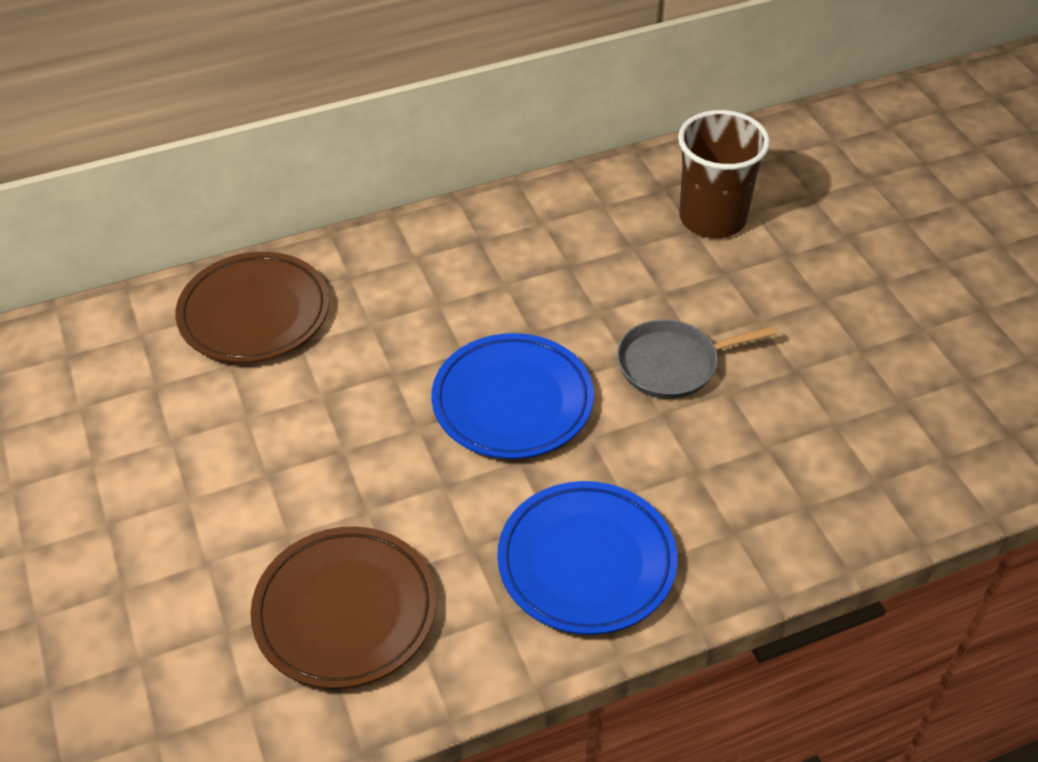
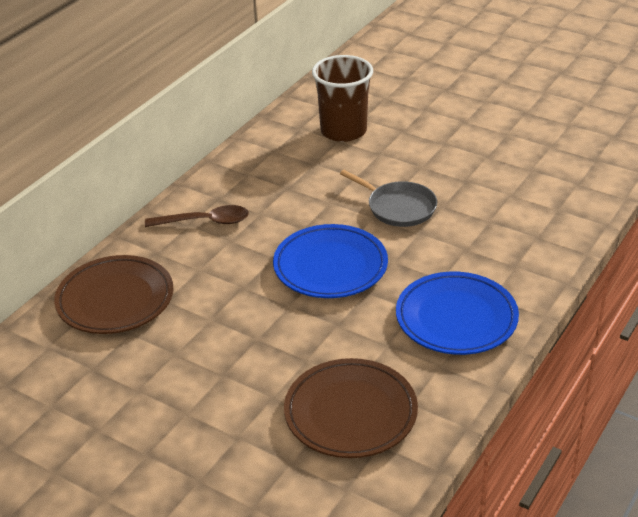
camera: 35 degrees left, 10 degrees down
(436, 263) = (205, 222): none -> brown spoon
(672, 364) = (398, 207): grey pan -> grey pan turned 90 degrees counterclockwise

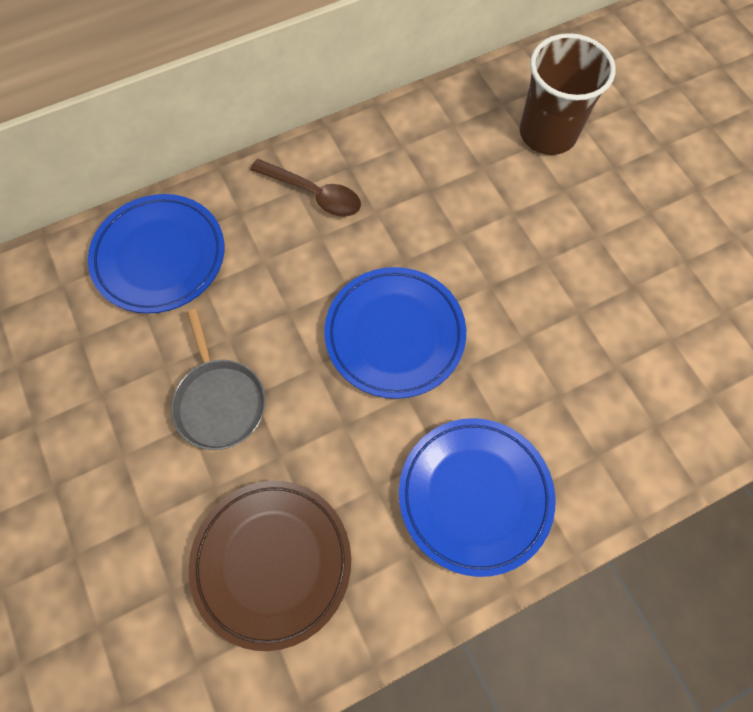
camera: 30 degrees right, 30 degrees up
(115, 300) = (160, 257): brown plate -> blue plate
(398, 207) = (528, 287): grey pan -> grey pan (219, 401)

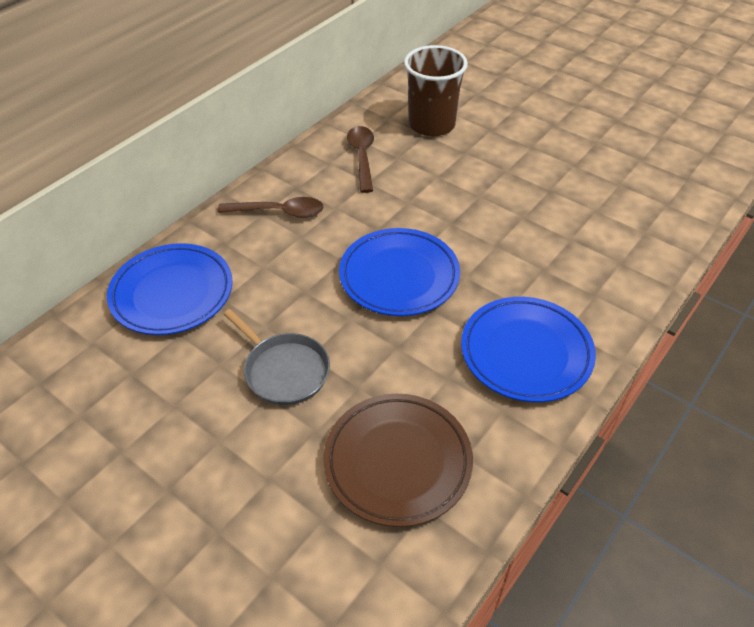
camera: 25 degrees left, 20 degrees down
(442, 151) = (362, 157): none -> brown spoon

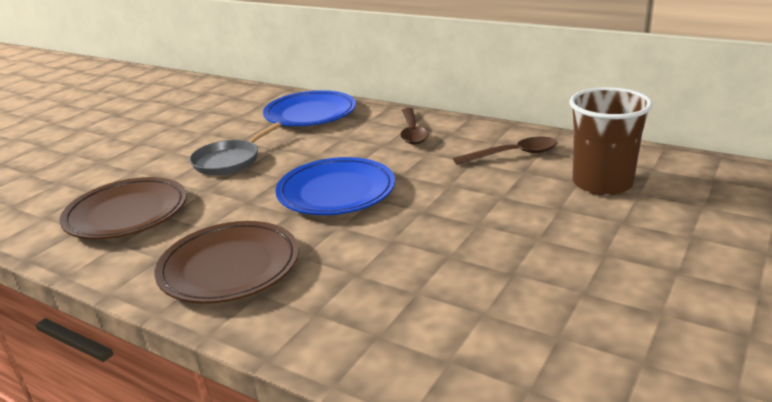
camera: 85 degrees right, 20 degrees down
(526, 353) = (229, 268): blue plate -> brown plate

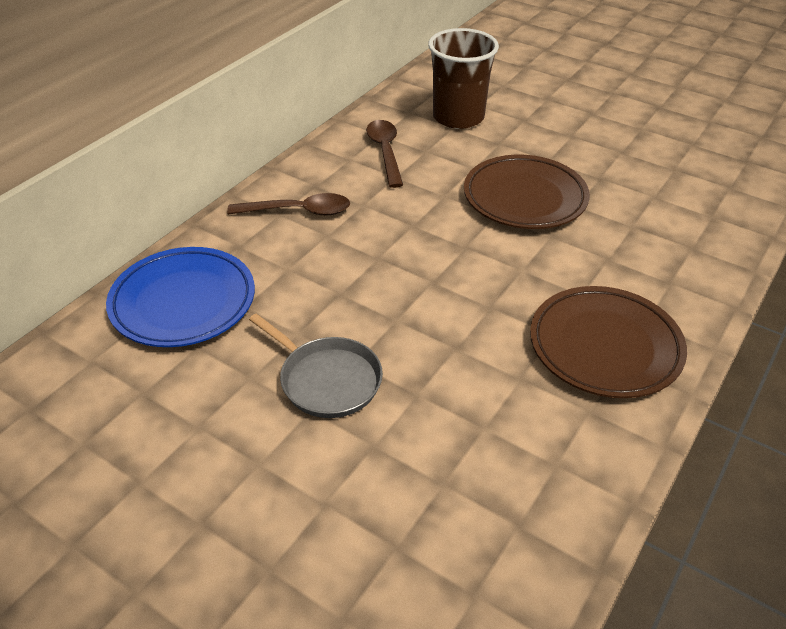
camera: 90 degrees left, 15 degrees up
(127, 214) = (476, 474): brown plate -> brown plate (525, 198)
(336, 192) = (446, 272): blue plate -> none

